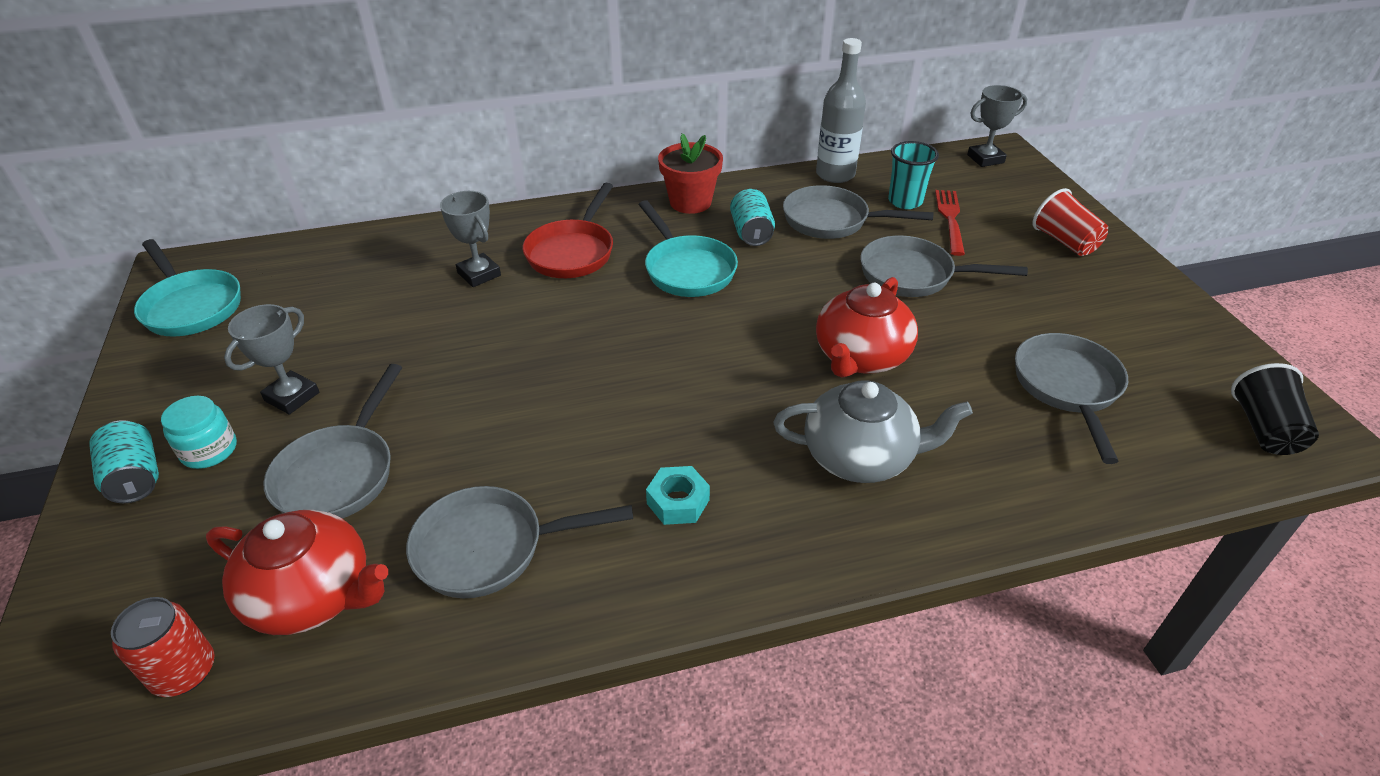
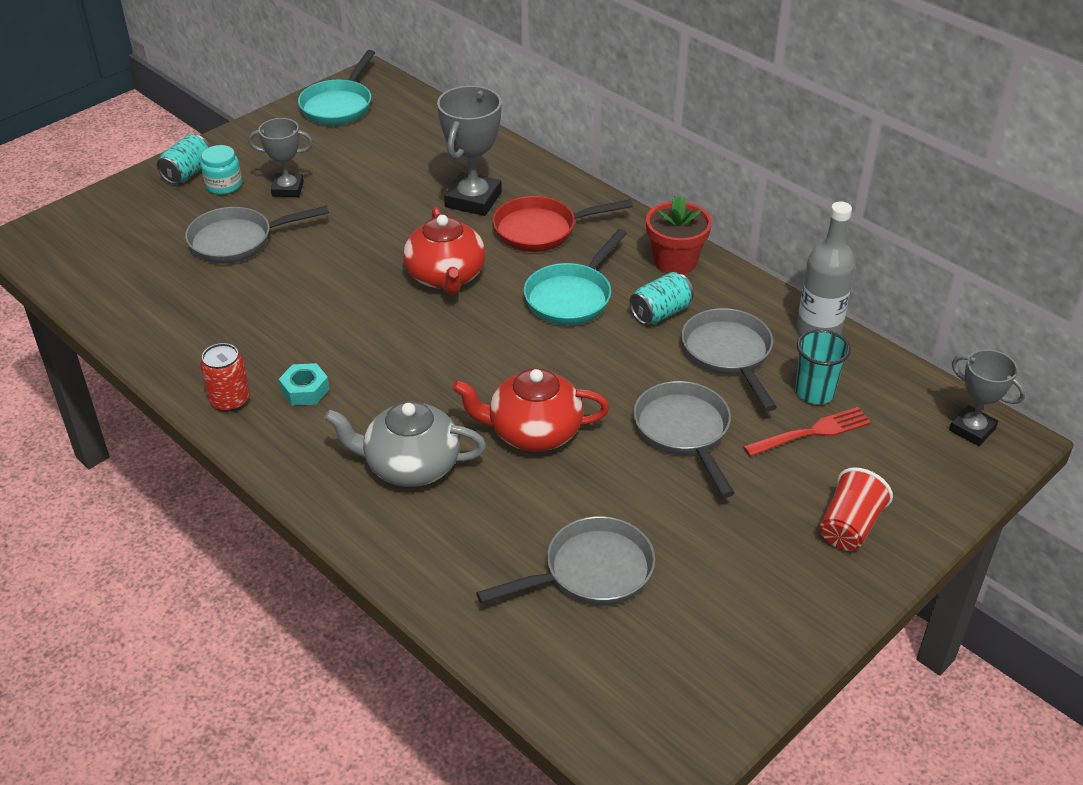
camera: 60 degrees right, 0 degrees up
(184, 672) = (77, 263): red can -> red can (230, 400)
(313, 595) = (145, 279): red teapot -> red teapot (446, 277)
(479, 274) = (473, 200): grey trophy -> grey trophy, size x1.57
(490, 548) = (216, 327): grey pan -> none
(860, 457) = (410, 466): grey teapot -> grey teapot turned 120 degrees clockwise
(1264, 429) = (633, 723): black cup -> none

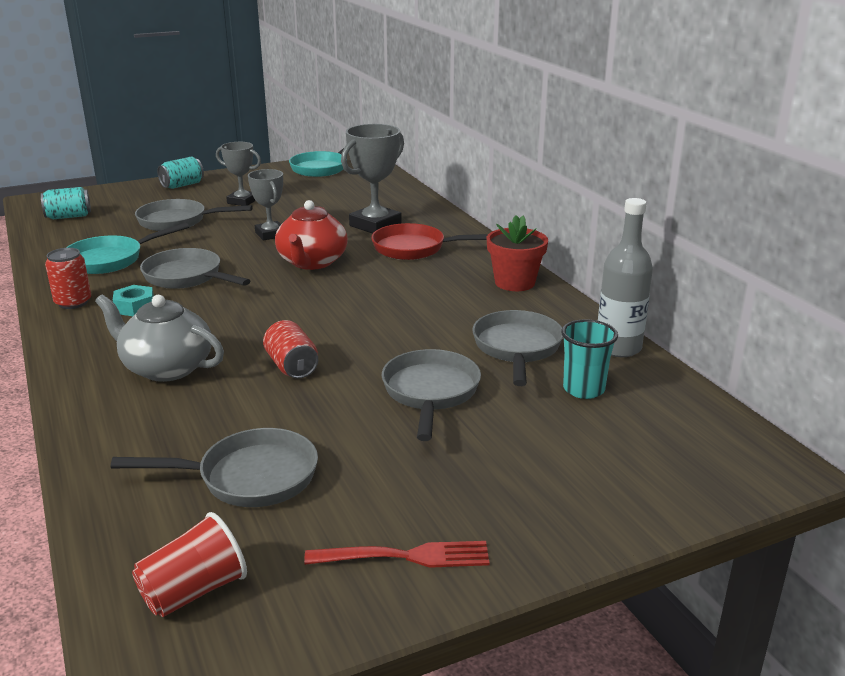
camera: 20 degrees right, 15 degrees down
(224, 185) = (200, 194): turquoise jar -> none
(325, 331) = (187, 277): none -> grey pan
(533, 432) = (292, 366): red teapot -> red can
(571, 297) = (404, 289): turquoise pan -> turquoise pan (110, 260)
(660, 313) = (475, 311): turquoise can -> turquoise can (69, 216)
(811, 432) = (559, 418): red fork -> red fork (405, 556)
(849, 527) = (546, 501): red cup -> red cup (194, 591)
(972, 429) = (741, 450): grey trophy -> grey trophy (270, 234)

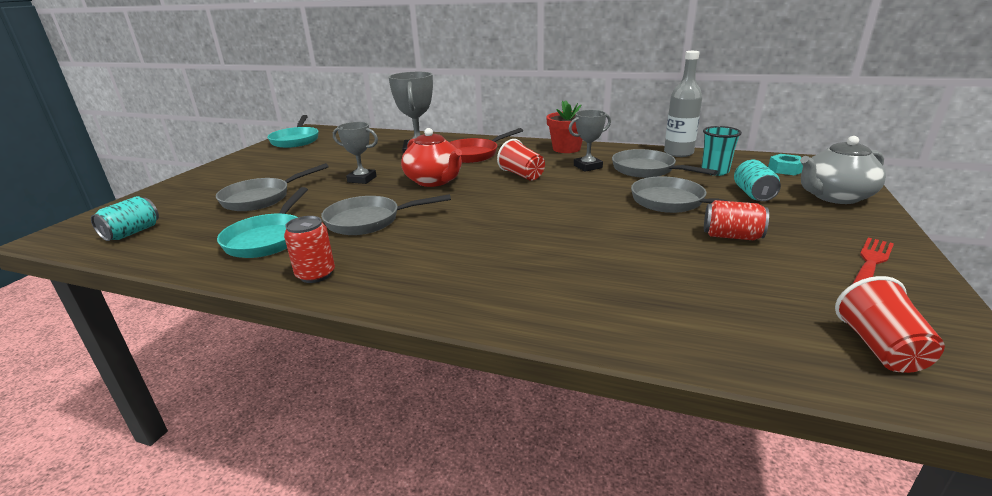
camera: 45 degrees left, 0 degrees up
(135, 307) = (380, 252): turquoise nut -> turquoise nut (785, 169)
(166, 368) = (512, 268): grey teapot -> grey teapot (834, 197)
(182, 185) = (199, 180): turquoise can -> turquoise can (753, 194)
(242, 201) = (285, 172): grey trophy -> grey trophy (587, 167)
(249, 477) = (725, 283): grey pan -> none
(292, 366) = (579, 227): red can -> red can (731, 236)
(390, 292) = (522, 175): none -> red cup

